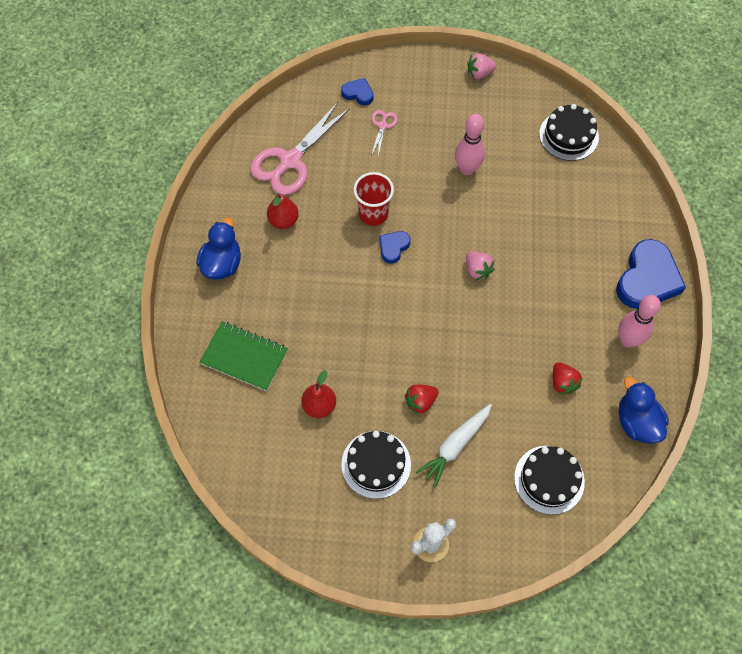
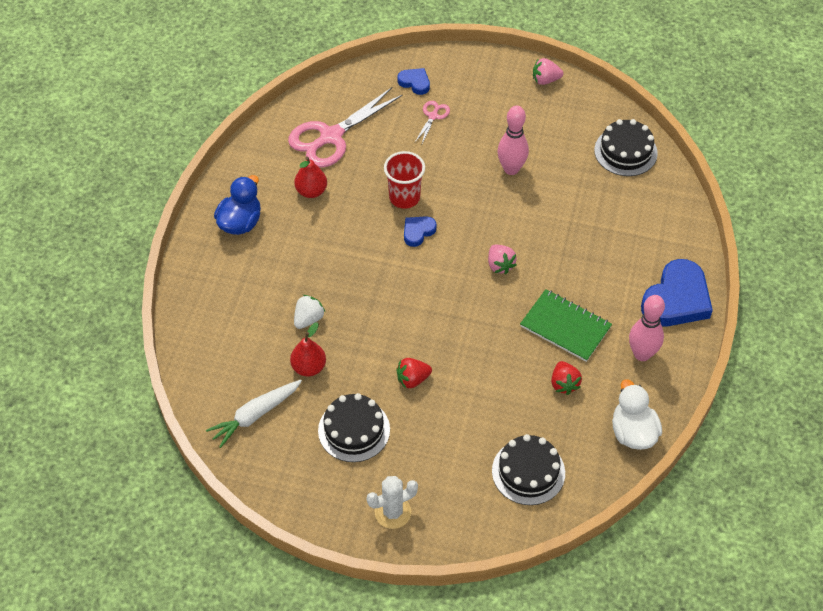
camera: 10 degrees right, 10 degrees down
(244, 357) = (243, 311): green notebook -> green notebook (565, 327)
(308, 355) = (308, 319): none -> white strawberry
(455, 446) = (438, 425): white carrot -> white carrot (255, 415)
(636, 422) = (633, 432): blue duck -> white duck

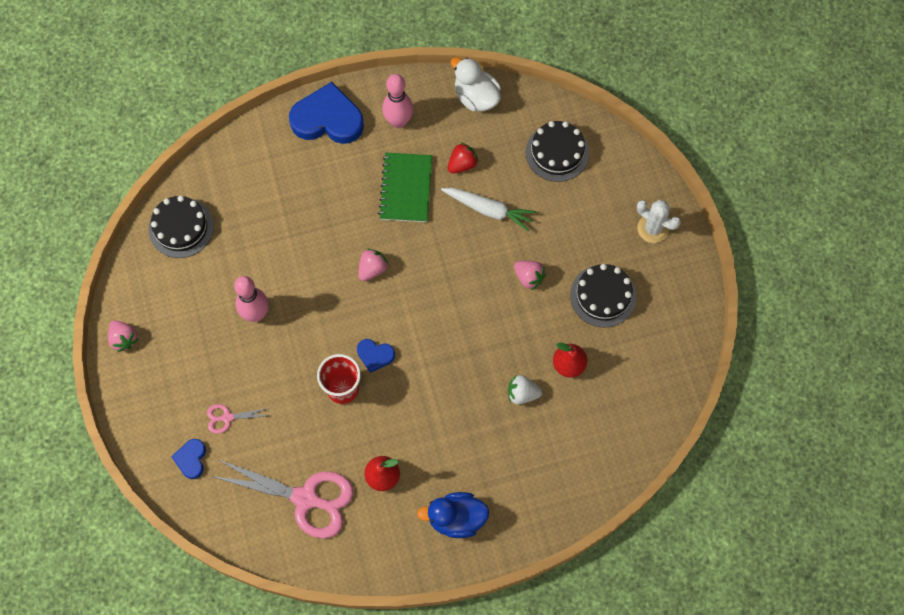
camera: 120 degrees left, 15 degrees up
(255, 415) = (639, 379): white carrot -> white carrot (489, 210)
(412, 379) = (529, 277): red strawberry -> pink strawberry
(633, 432) = (476, 97): white duck -> white duck turned 90 degrees clockwise

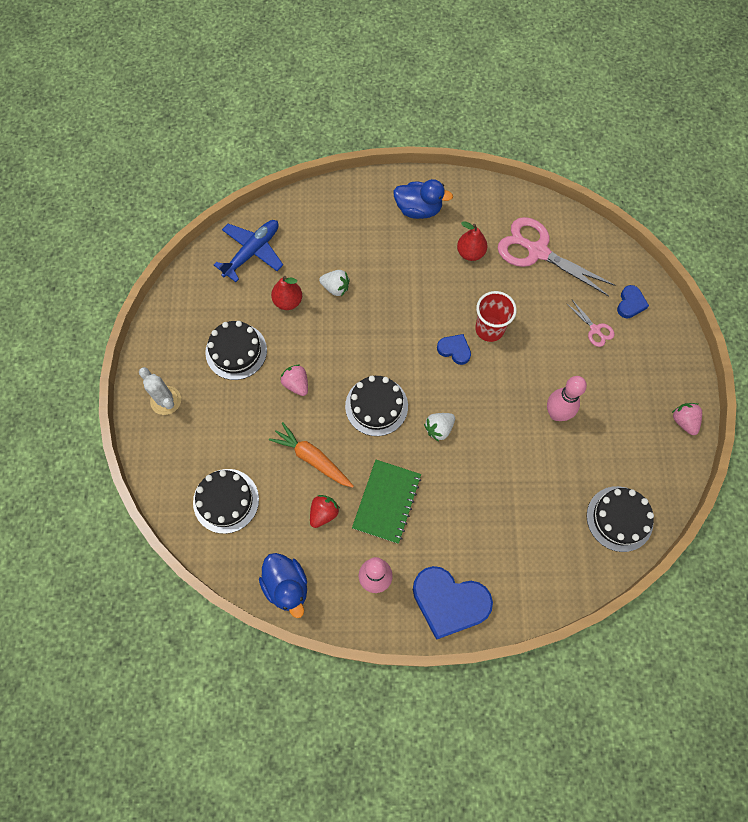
camera: 165 degrees left, 0 degrees up
(227, 417) = (595, 329): pink scissors -> pink scissors turned 45 degrees clockwise
(372, 269) = (439, 428): pink strawberry -> white strawberry
(441, 276) = (376, 406): none -> black cake
(462, 164) = (323, 513): red strawberry -> red strawberry turned 150 degrees clockwise
(476, 97) = (286, 586): white duck -> blue duck
(489, 210) = (312, 458): white carrot -> orange carrot
(629, 413) = (252, 252): none -> blue plane

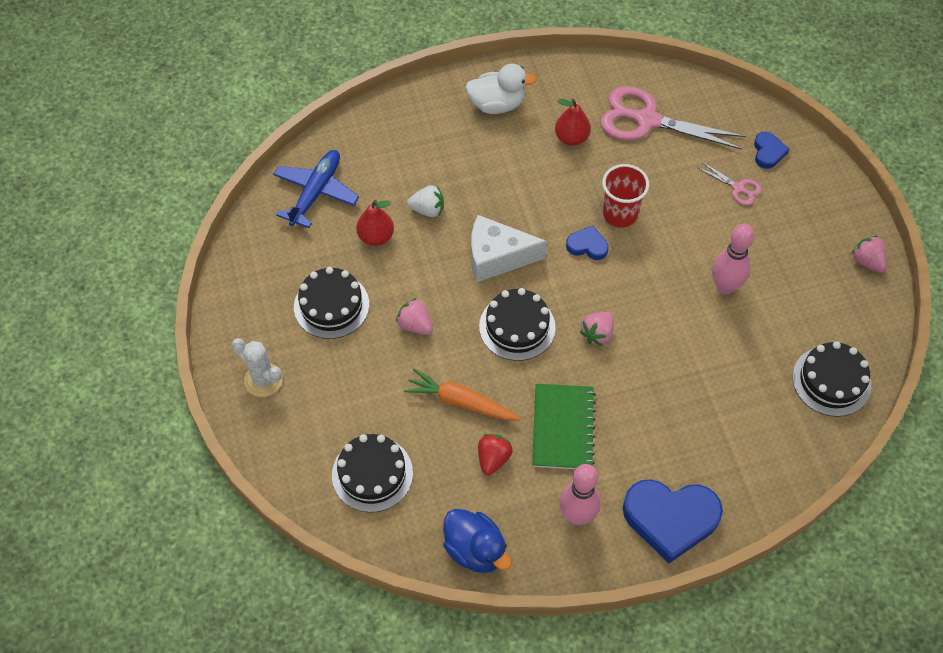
camera: 15 degrees left, 10 degrees down
(378, 342) = (497, 257): none -> white cheese
(418, 209) = (497, 104): blue duck -> white duck
(439, 428) = (597, 334): white strawberry -> pink strawberry

